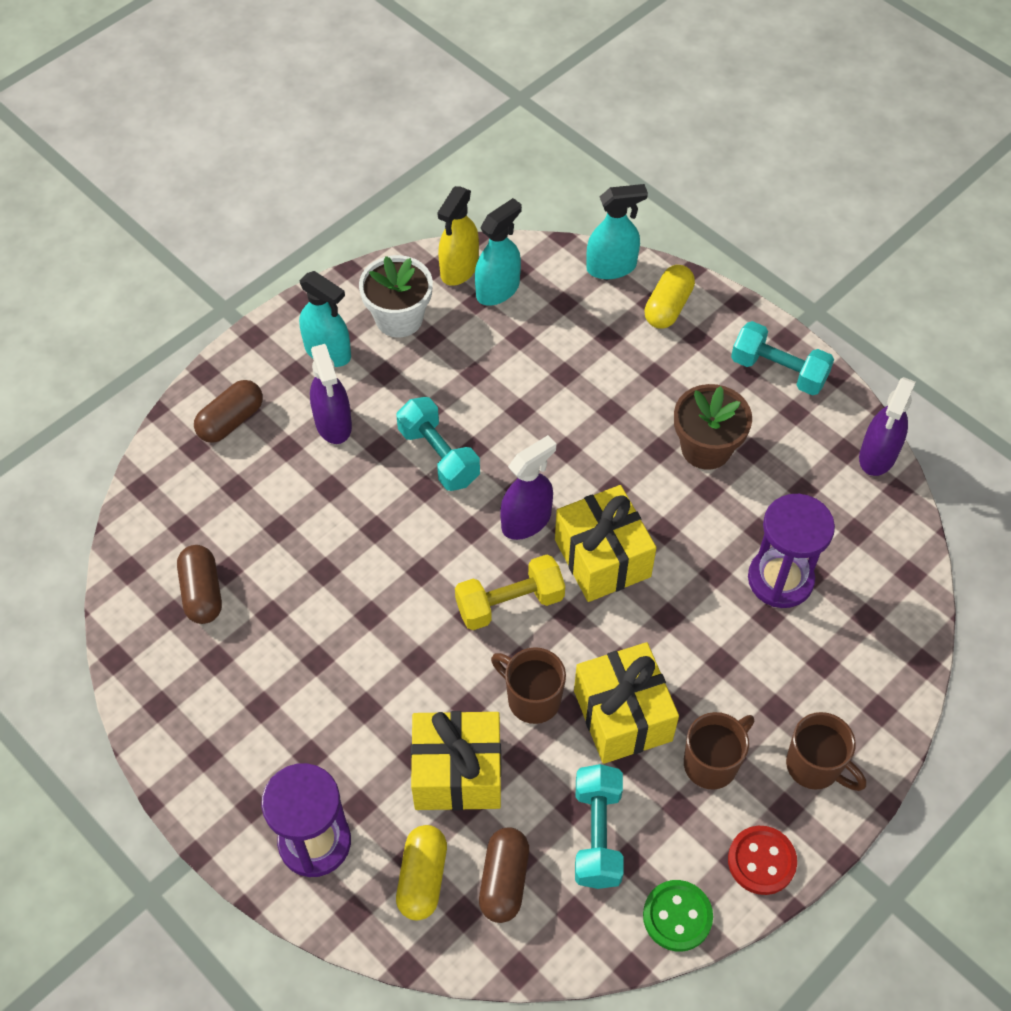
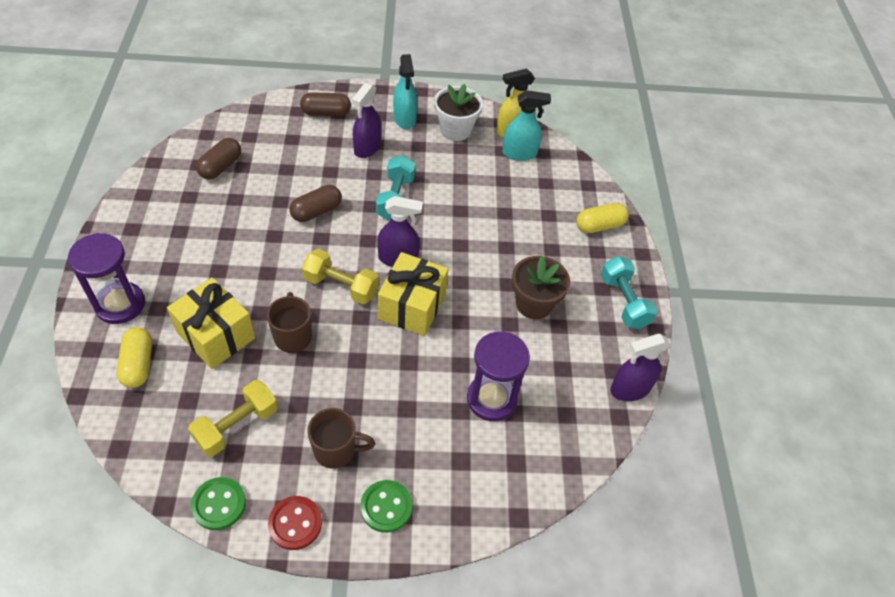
camera: 40 degrees right, 5 degrees down
(422, 878) = (138, 364): yellow capsule -> yellow capsule turned 60 degrees counterclockwise
(504, 880) = (168, 402): brown capsule -> brown capsule (316, 211)
(597, 834) = (237, 426): turquoise dumbbell -> yellow dumbbell
(611, 267) = (592, 186): turquoise spray bottle -> none
(622, 716) = (323, 385): yellow gift -> none
(815, 766) = (386, 507): brown mug -> green button

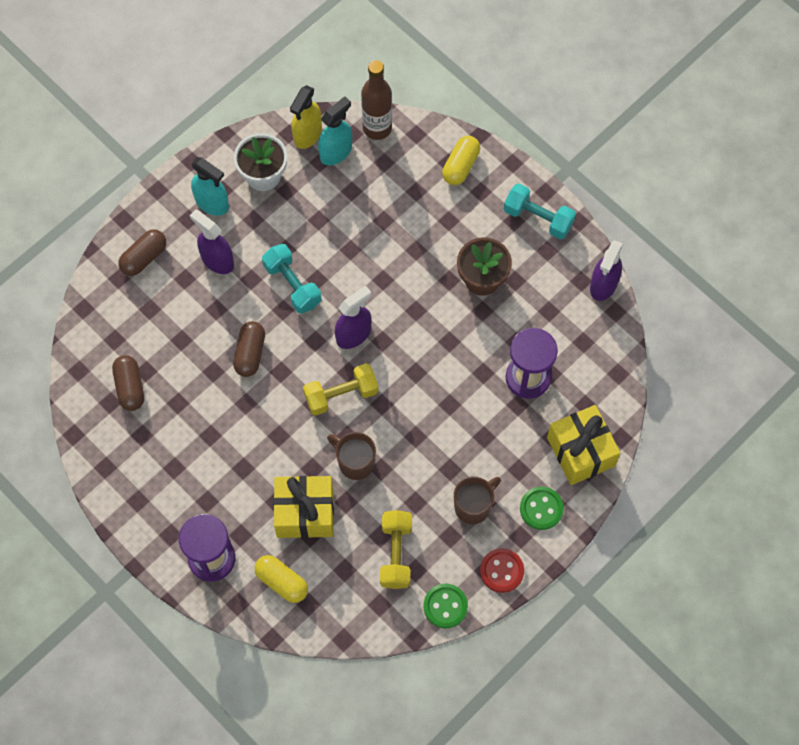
camera: 40 degrees left, 15 degrees up
(367, 148) = (217, 260): purple spray bottle -> purple spray bottle turned 150 degrees clockwise
(412, 306) = (405, 362): yellow gift -> yellow gift (580, 452)
(564, 162) = (377, 128): none -> brown bottle

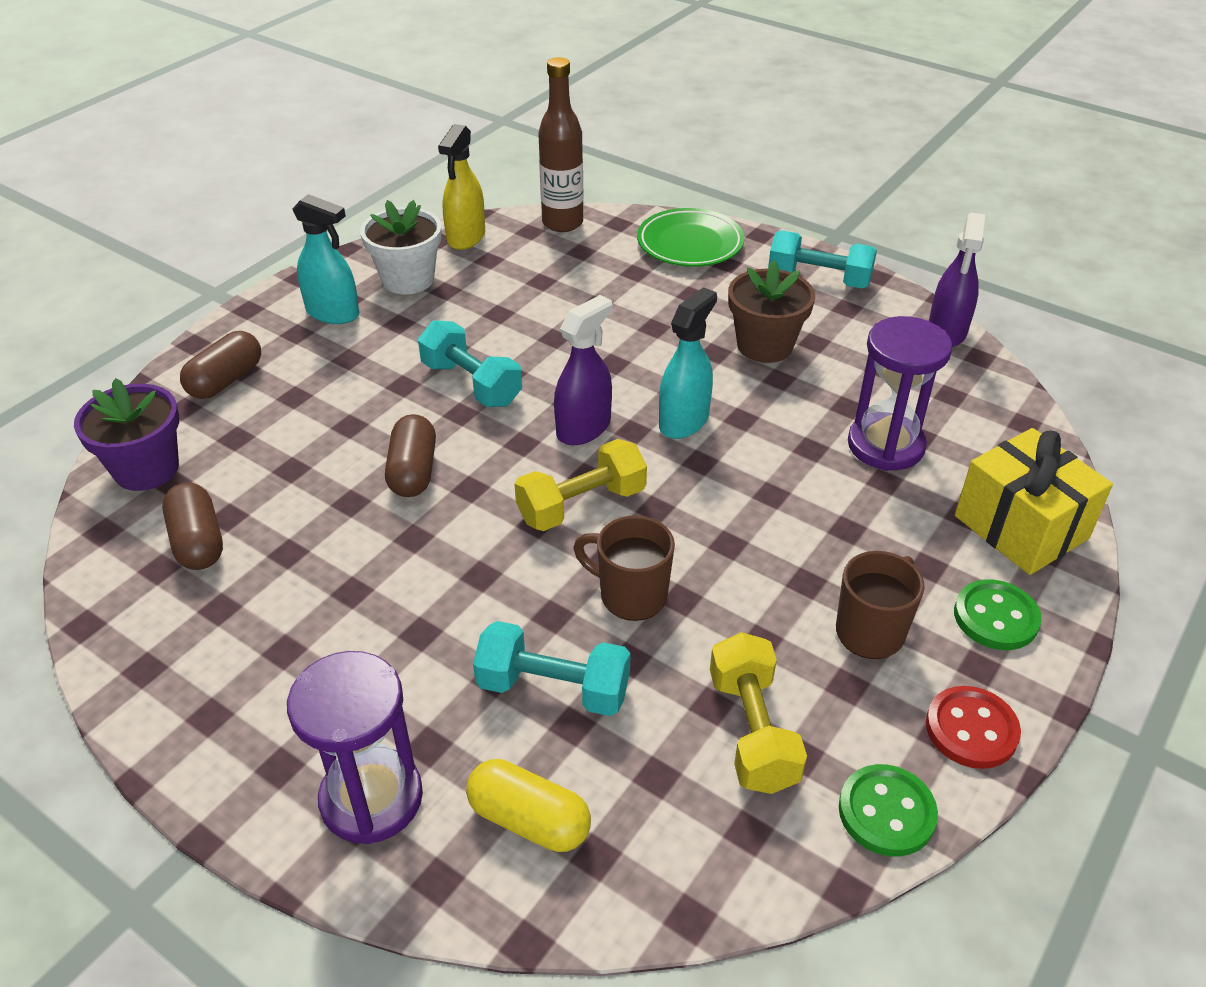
camera: 10 degrees left, 25 degrees down
(100, 327) = (146, 469): none -> purple flower pot
(217, 260) = (346, 370): purple spray bottle -> none
(305, 513) = (553, 688): yellow gift -> turquoise dumbbell
(336, 152) = (510, 248): turquoise spray bottle -> turquoise spray bottle (684, 421)
(461, 166) = (690, 244): yellow capsule -> green plate

